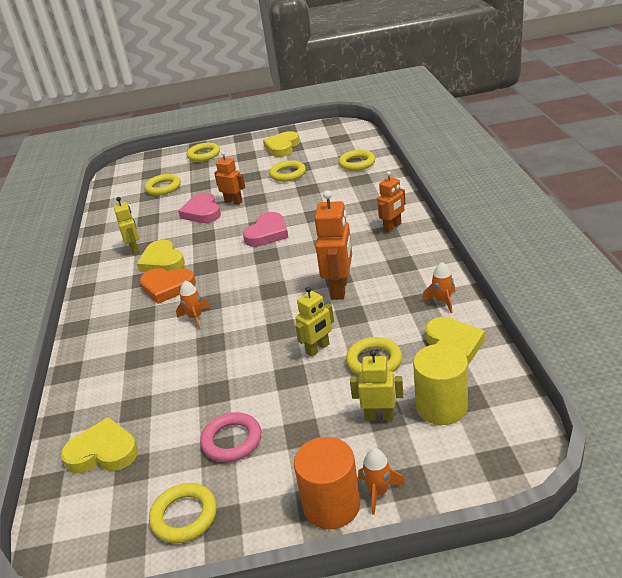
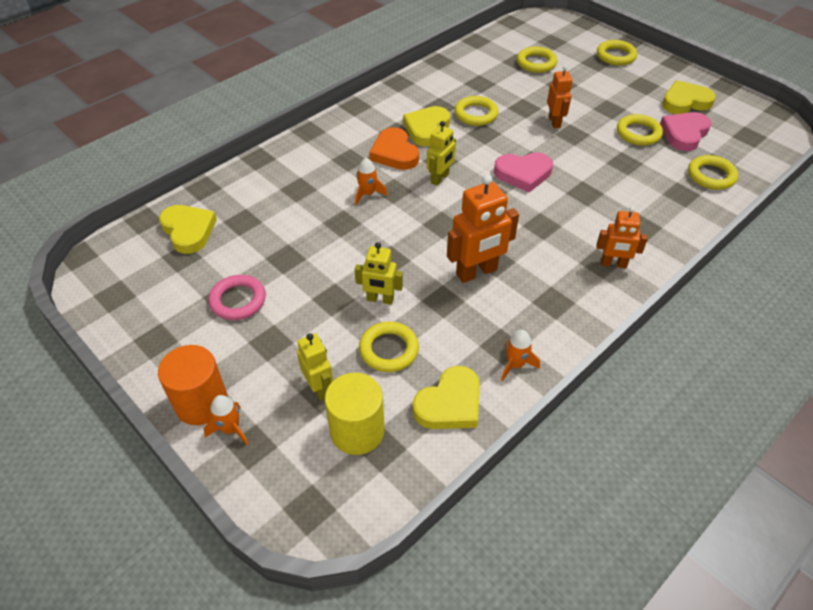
camera: 50 degrees right, 15 degrees up
(134, 249) = (431, 101): yellow robot -> yellow robot (440, 178)
(184, 516) = (150, 315): yellow ring -> yellow ring (476, 114)
(202, 212) = (519, 111): pink heart -> pink heart (684, 134)

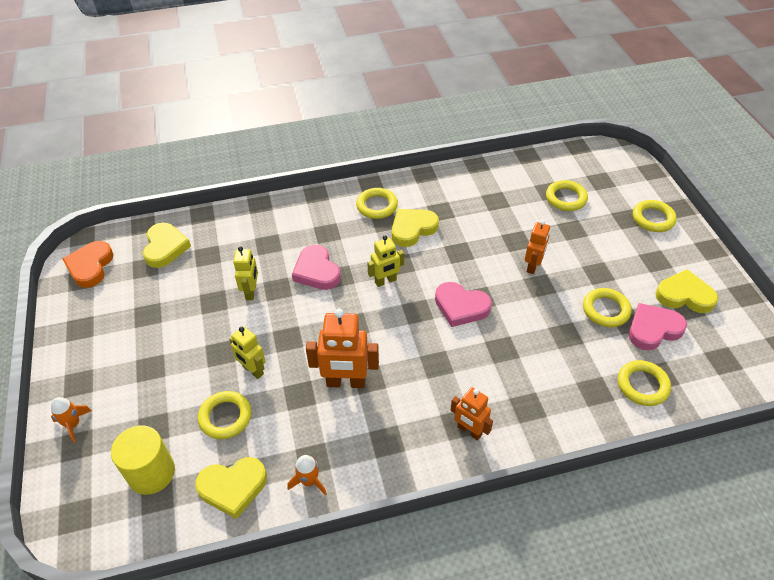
camera: 30 degrees right, 0 degrees up
(201, 403) = (71, 393): orange cylinder -> none
(238, 300) = (154, 322): pink ring -> none
(319, 388) = (153, 423): yellow robot -> yellow robot (251, 292)
(368, 194) = (316, 271): orange rocket -> pink heart
(394, 153) = (367, 241): orange heart -> orange heart (90, 266)
(476, 114) = (466, 230): yellow ring -> yellow ring (377, 206)

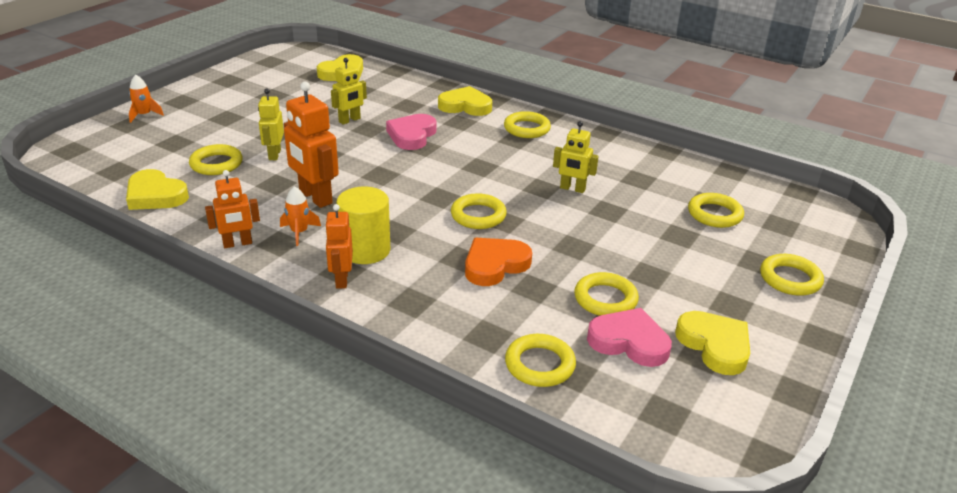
camera: 45 degrees right, 15 degrees down
(90, 266) = (286, 58): orange heart -> orange heart (495, 265)
(151, 473) = (134, 159): yellow cylinder -> yellow cylinder (365, 250)
(309, 481) = (196, 224): orange rocket -> orange rocket (299, 232)
(385, 281) = (449, 168): yellow robot -> yellow robot (572, 189)
(412, 229) = (529, 155): yellow heart -> yellow heart (465, 106)
(461, 307) = (478, 215): pink heart -> yellow ring
(533, 266) = (591, 232): orange robot -> orange robot (237, 244)

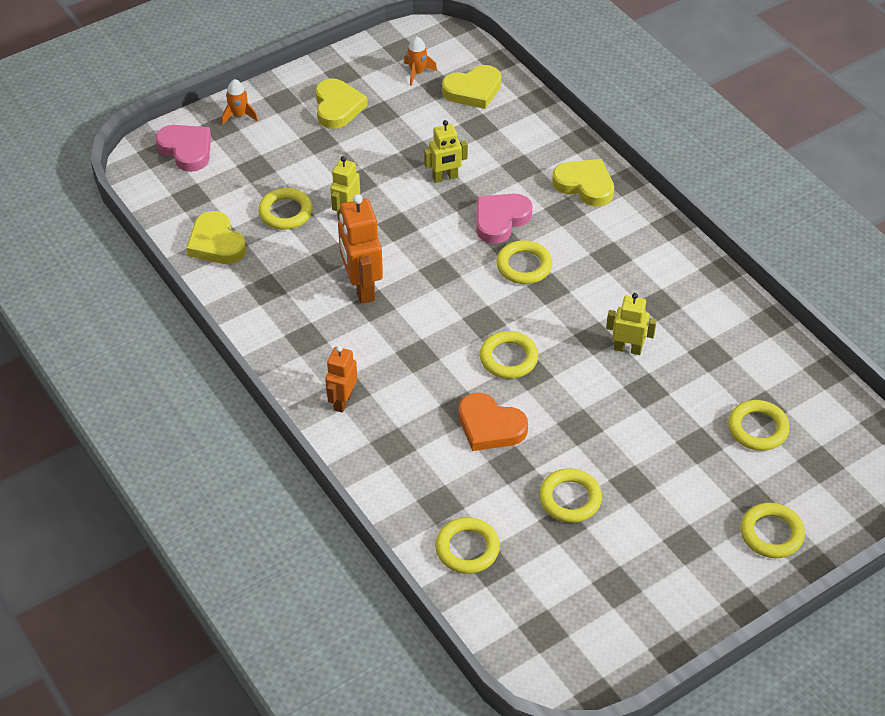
camera: 25 degrees right, 15 degrees up
(237, 244) = (269, 329): orange robot -> none
(299, 232) = (328, 331): orange rocket -> orange rocket (417, 73)
(365, 250) = (379, 371): yellow cylinder -> none
(495, 265) = (490, 426): orange heart -> orange heart turned 135 degrees counterclockwise
(526, 129) = (633, 242): yellow ring -> yellow ring (524, 266)
(572, 189) = (627, 349): yellow robot -> yellow robot turned 150 degrees clockwise
(629, 342) = (560, 552): pink heart -> pink heart (186, 150)
(715, 345) = (637, 581): yellow heart -> yellow heart (337, 107)

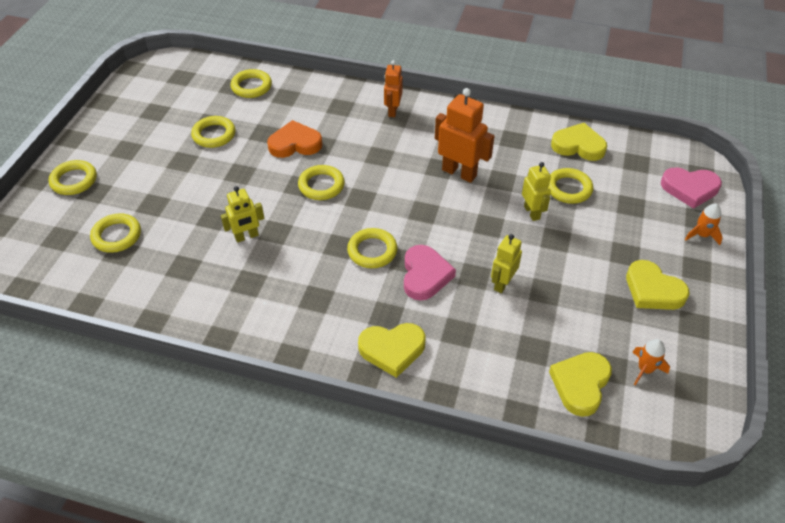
camera: 140 degrees right, 0 degrees up
(342, 401) = (392, 111): orange robot -> orange robot turned 150 degrees counterclockwise

